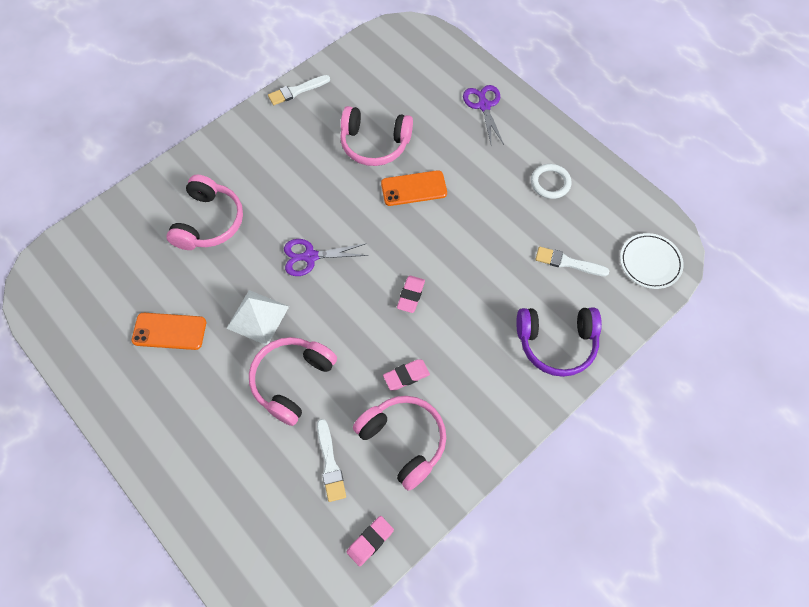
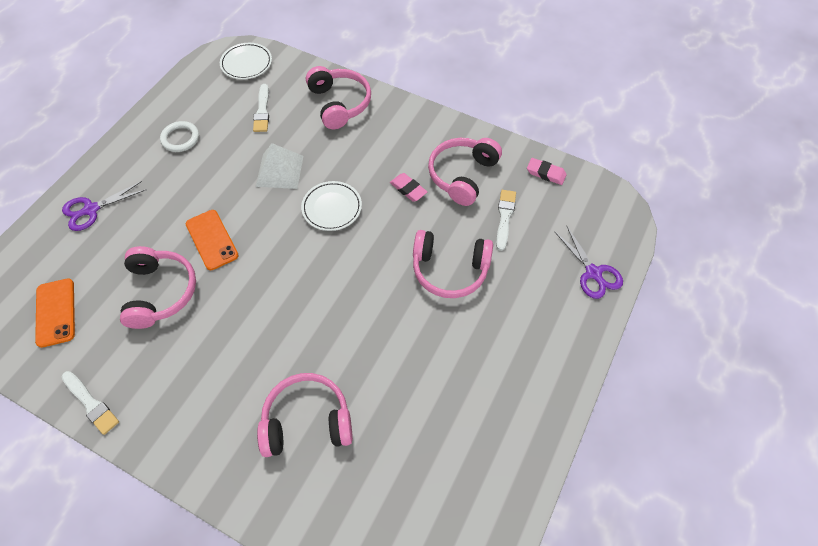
camera: 110 degrees left, 5 degrees down
(169, 331) = (448, 399): orange phone -> orange phone (55, 312)
(257, 317) = (401, 323): white pyramid -> white pyramid (280, 171)
(310, 257) = (318, 303): purple scissors -> purple scissors (593, 273)
(330, 463) = (504, 217): white brush -> white brush turned 45 degrees counterclockwise
(411, 295) = (332, 208): pink eraser -> white plate
(556, 343) = (339, 104): purple headphones -> pink headphones

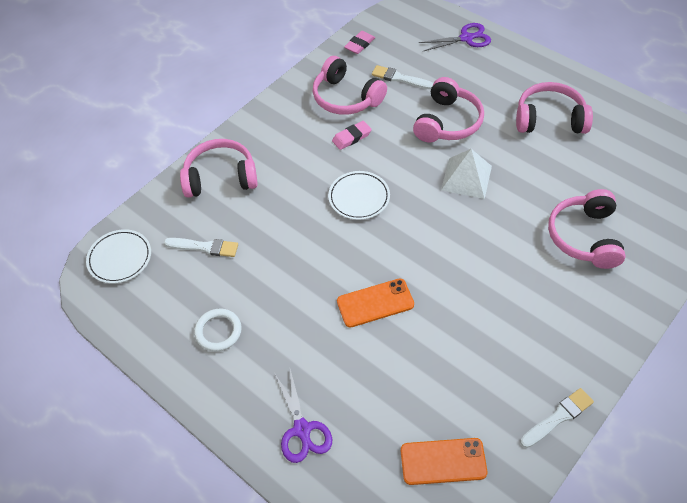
camera: 75 degrees left, 5 degrees down
(160, 292) = (433, 353): pink headphones -> pink headphones (549, 119)
(280, 171) = (298, 237): white pyramid -> white pyramid (466, 178)

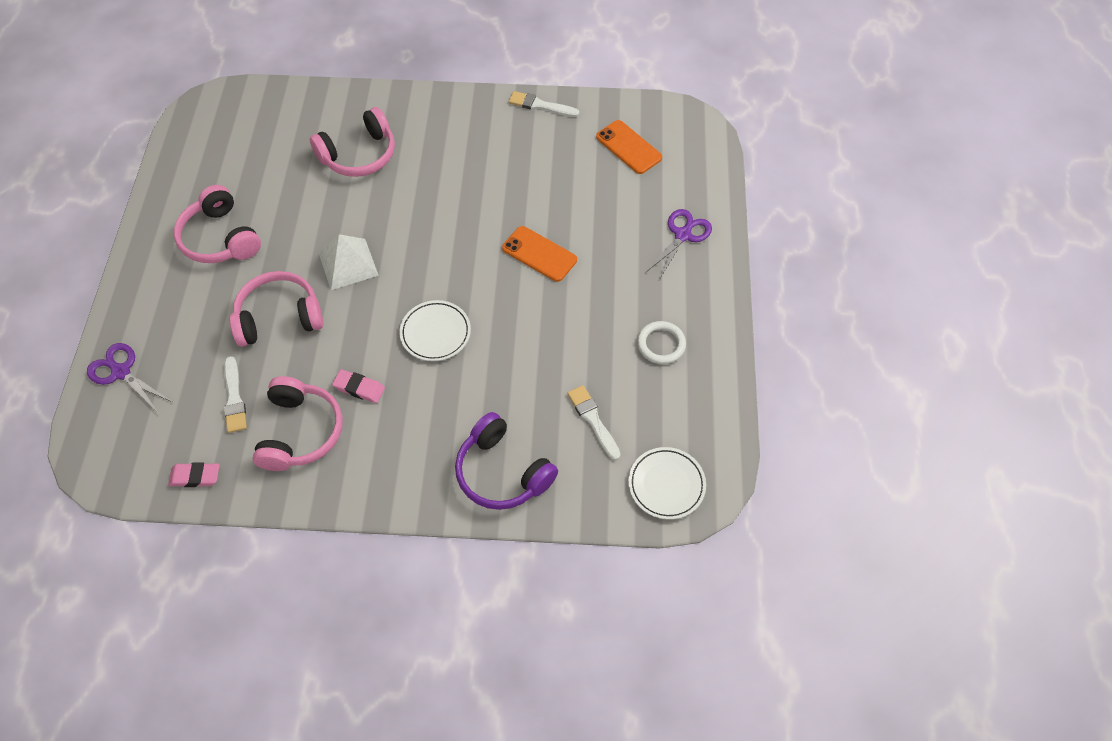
camera: 130 degrees left, 5 degrees up
(220, 177) = (502, 472): pink headphones -> purple headphones

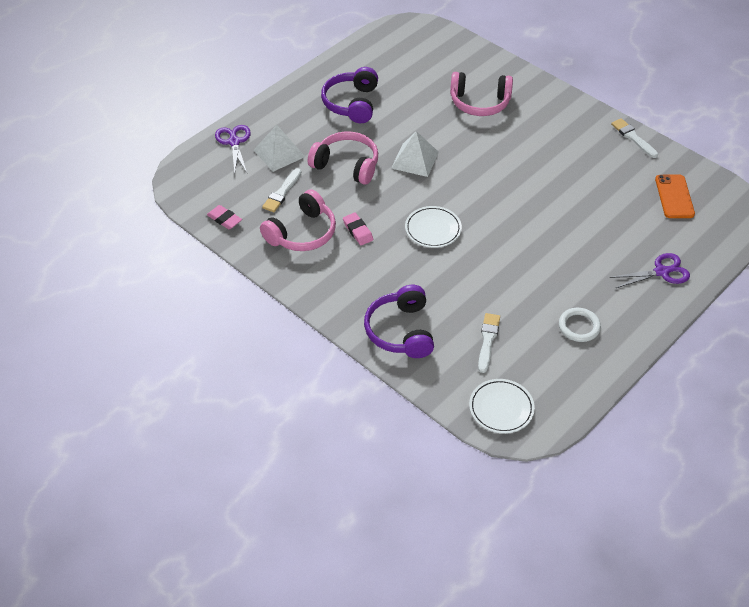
camera: 40 degrees right, 10 degrees down
(188, 352) = (279, 153): none -> white pyramid
(220, 238) = (352, 103): pink headphones -> purple headphones
(539, 254) = (545, 224): orange phone -> none

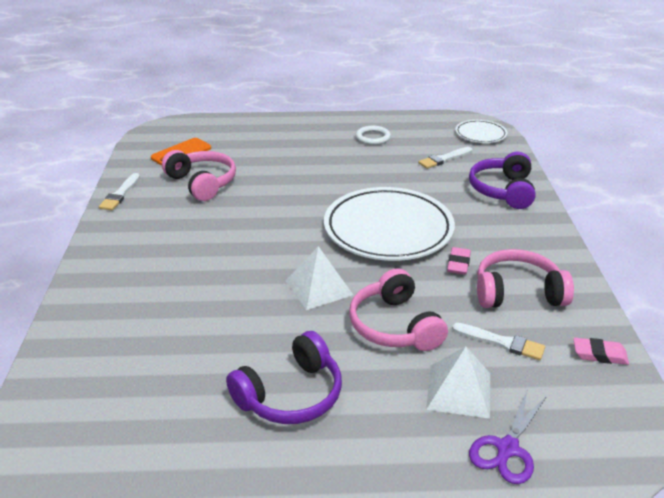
camera: 135 degrees left, 15 degrees down
(224, 219) = (599, 354): pink eraser -> pink eraser turned 75 degrees counterclockwise
(282, 192) = (501, 342): white brush -> white brush turned 45 degrees clockwise
(401, 331) = (503, 190): purple headphones -> purple headphones turned 150 degrees clockwise
(433, 229) = (388, 229): white plate -> white plate, size x2.03
(479, 102) = (166, 298): pink headphones -> pink headphones (202, 183)
(662, 272) = (273, 131): purple scissors -> none

